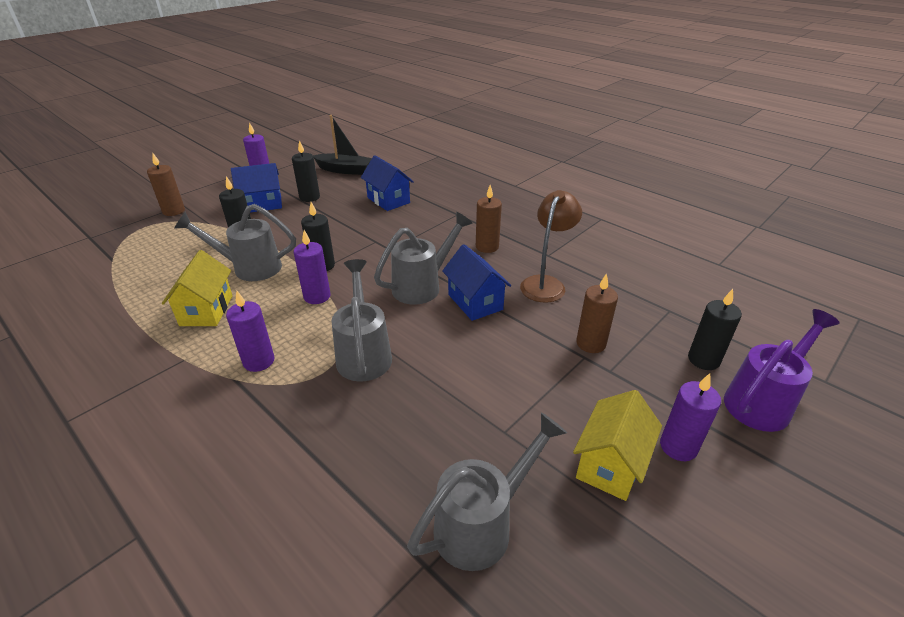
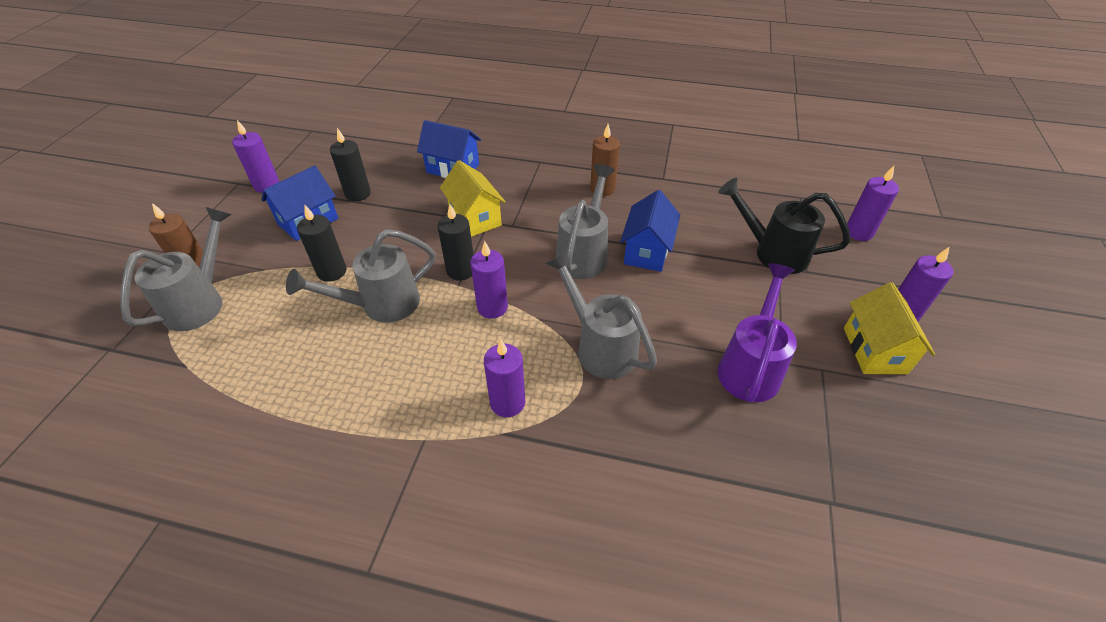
camera: 30 degrees left, 10 degrees up
(206, 310) = (386, 374): yellow house -> yellow house (475, 218)
(344, 170) = (363, 146): black boat -> none
(475, 302) = (647, 251): blue house -> blue house turned 75 degrees clockwise
(483, 524) = (838, 446): grey watering can -> grey watering can (201, 302)
(546, 283) = (687, 208): brown lamp -> none
(591, 343) = (772, 252): brown candle -> black watering can
(703, 360) = (858, 232): black candle -> purple candle
(762, 401) = (920, 250): purple watering can -> purple watering can (751, 366)

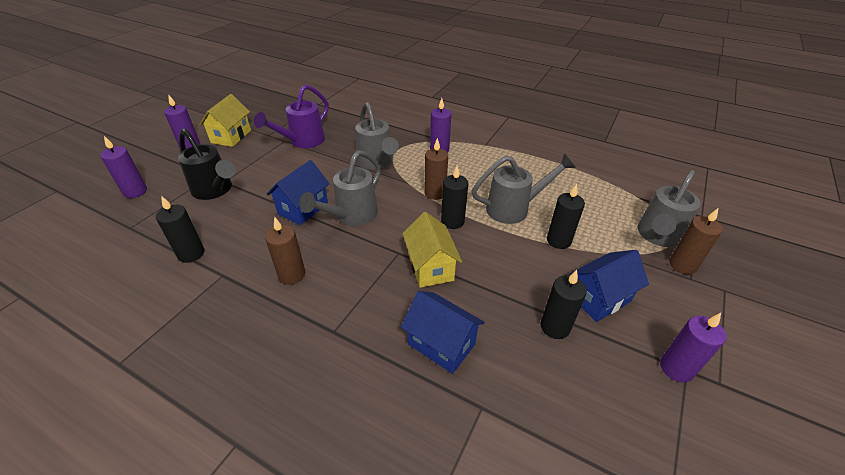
camera: 165 degrees left, 5 degrees down
(492, 307) = (435, 193): purple candle -> brown candle
(710, 187) = (191, 254): none -> black candle

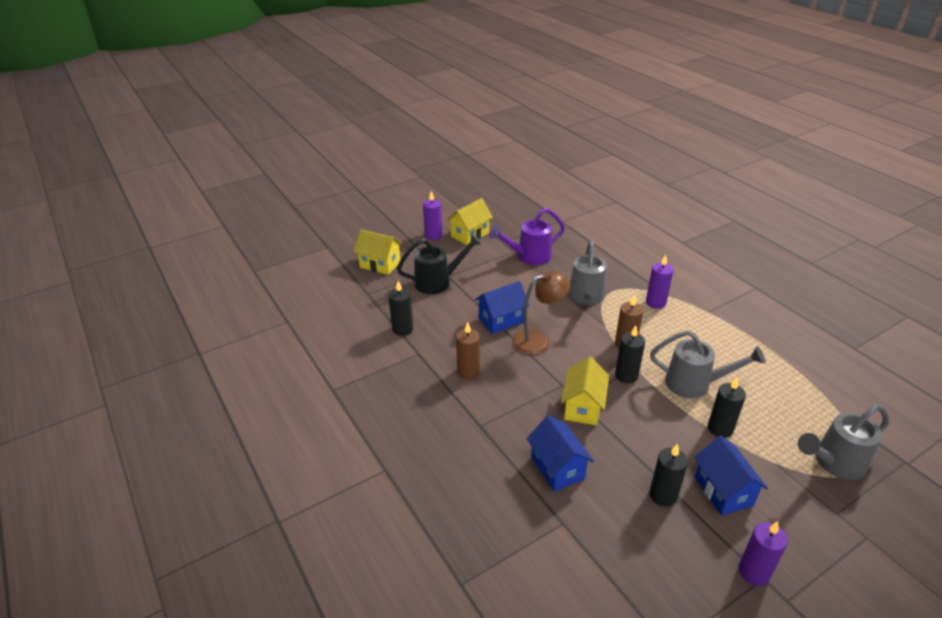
camera: 30 degrees right, 5 degrees down
(135, 191) = (380, 264): purple candle -> yellow house
(215, 190) = (438, 282): black watering can -> black watering can turned 90 degrees counterclockwise
(351, 216) = (538, 340): grey watering can -> brown lamp
(599, 298) = (723, 491): blue house -> blue house turned 75 degrees clockwise
(682, 265) = (838, 498): brown candle -> none

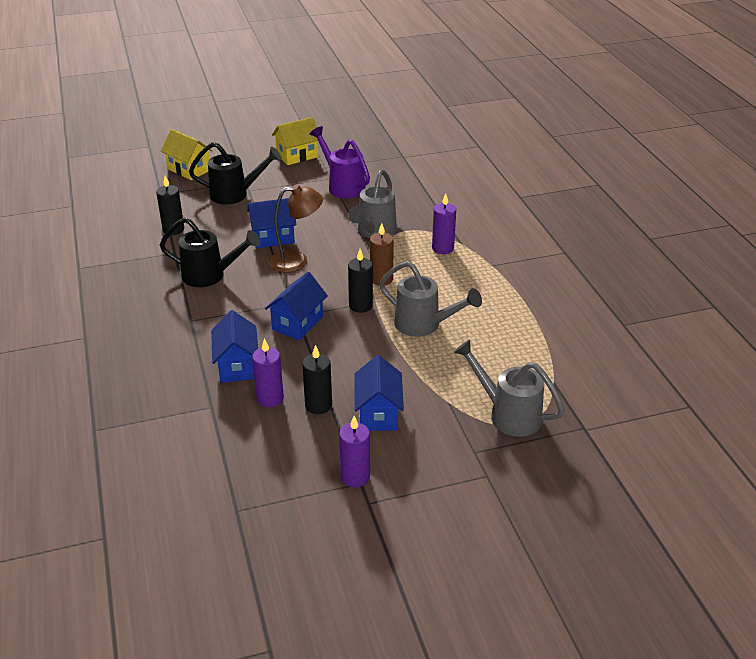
camera: 15 degrees right, 0 degrees up
(433, 235) = (259, 151): purple candle -> purple candle (270, 398)
(468, 372) = (210, 276): brown candle -> black watering can
(529, 257) = (343, 186): purple watering can -> purple watering can turned 60 degrees clockwise
(583, 407) = (298, 323): yellow house -> blue house
(720, 428) = (418, 365): black candle -> none
(833, 463) = (507, 414): grey watering can -> grey watering can turned 45 degrees clockwise

